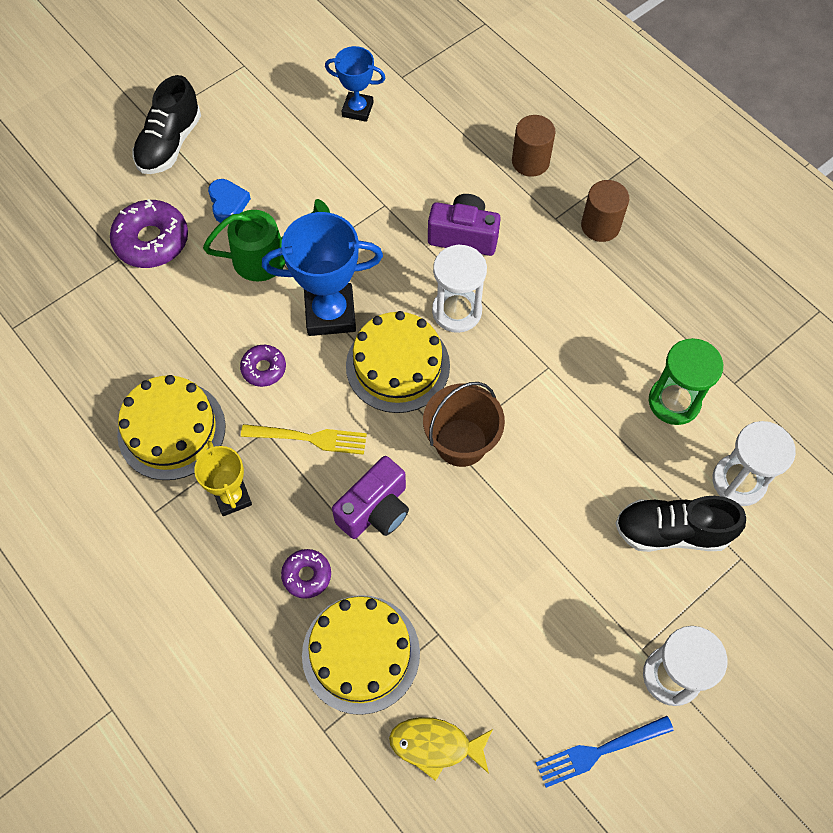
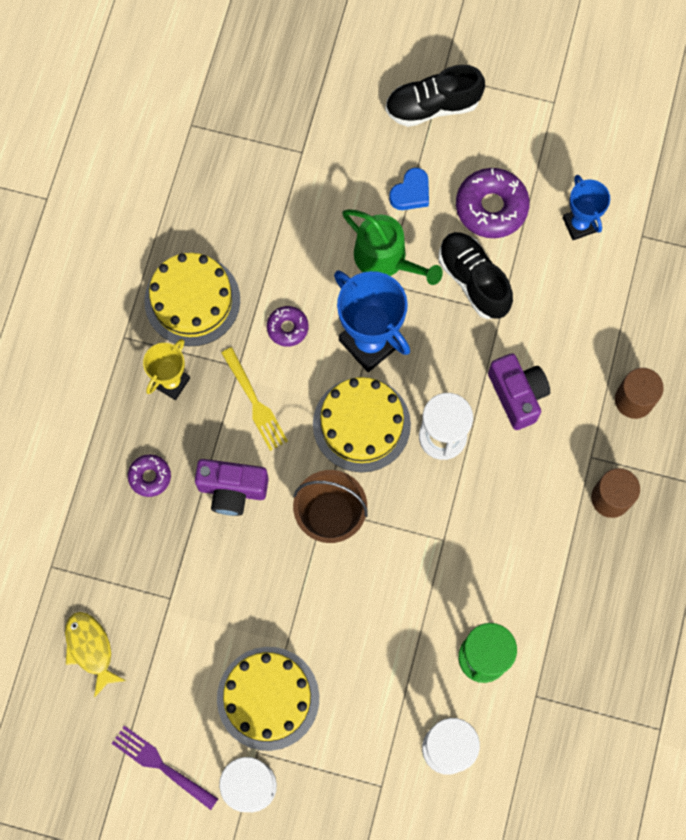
camera: 55 degrees right, 10 degrees up
(152, 241) = (335, 163): purple donut -> purple donut (491, 207)
(361, 653) = (120, 554): yellow cake -> yellow cake (268, 698)
(599, 751) = (161, 765): blue fork -> purple fork
(671, 532) = (367, 720): black shoe -> black shoe (473, 280)

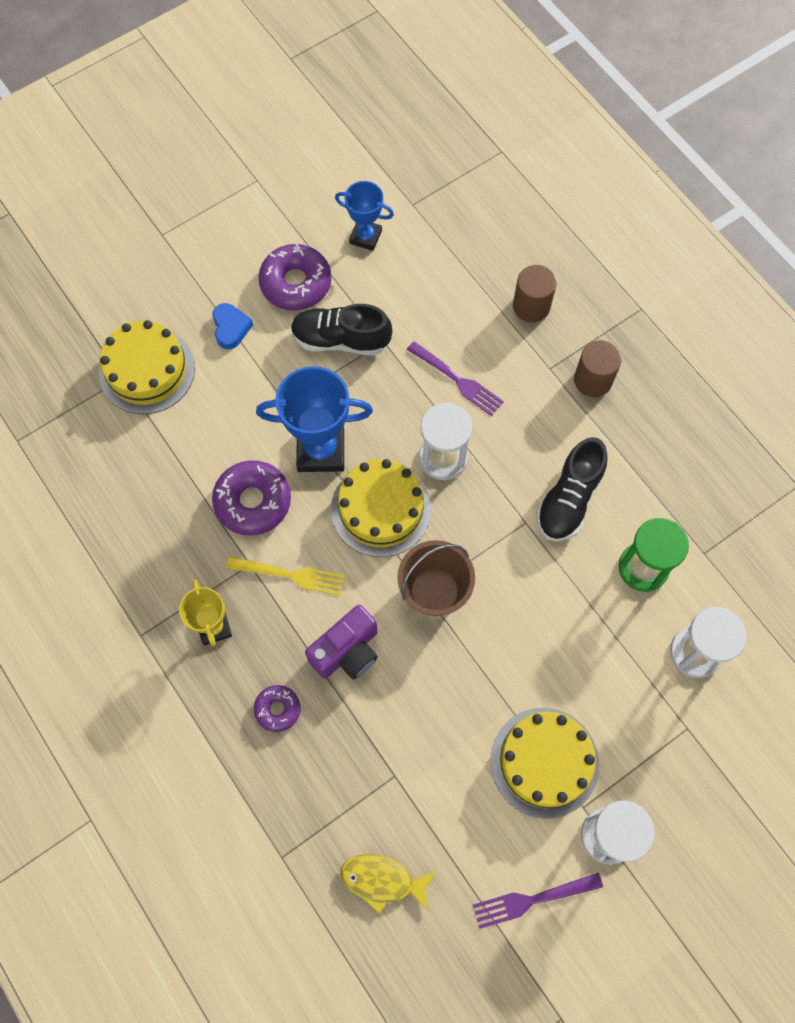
camera: 50 degrees left, 5 degrees down
(192, 300) = (161, 556): yellow cake -> yellow cake (147, 370)
(287, 328) = (253, 502): purple donut -> purple donut, size x1.79
(386, 258) = (265, 386): green watering can -> none
(432, 106) = (178, 260): black shoe -> black shoe (568, 500)
(517, 395) = (457, 380): purple camera -> purple fork

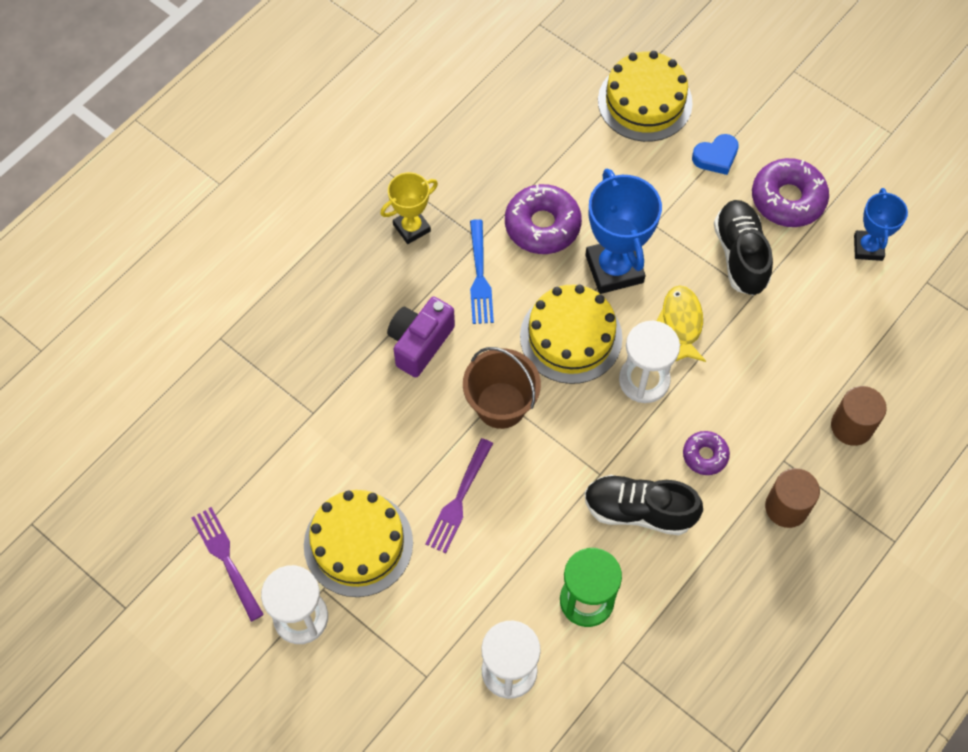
camera: 75 degrees right, 5 degrees down
(277, 709) = (350, 300): purple donut -> purple donut (705, 455)
(290, 575) = (479, 276): yellow fork -> blue fork
(347, 651) = (420, 343): purple camera -> purple camera turned 90 degrees clockwise
(382, 880) = (217, 425): yellow fish -> yellow fish (681, 323)
(457, 380) = (736, 373): purple fork -> purple fork (459, 499)

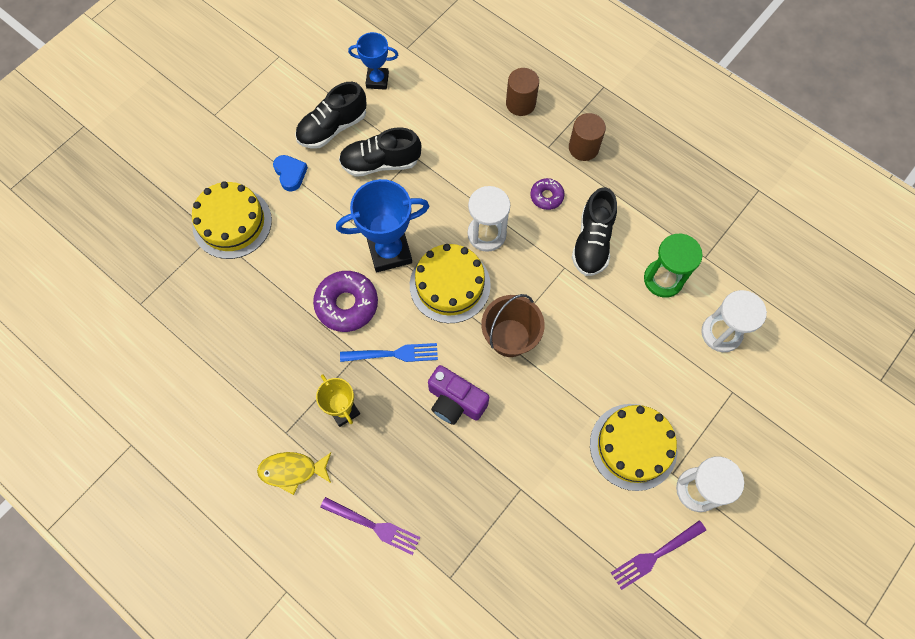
camera: 90 degrees left, 5 degrees up
(459, 499) = (591, 369): purple fork -> purple fork (373, 526)
(681, 323) = (438, 206): yellow fish -> yellow fish (292, 471)
(788, 199) = (332, 128): purple donut -> black shoe

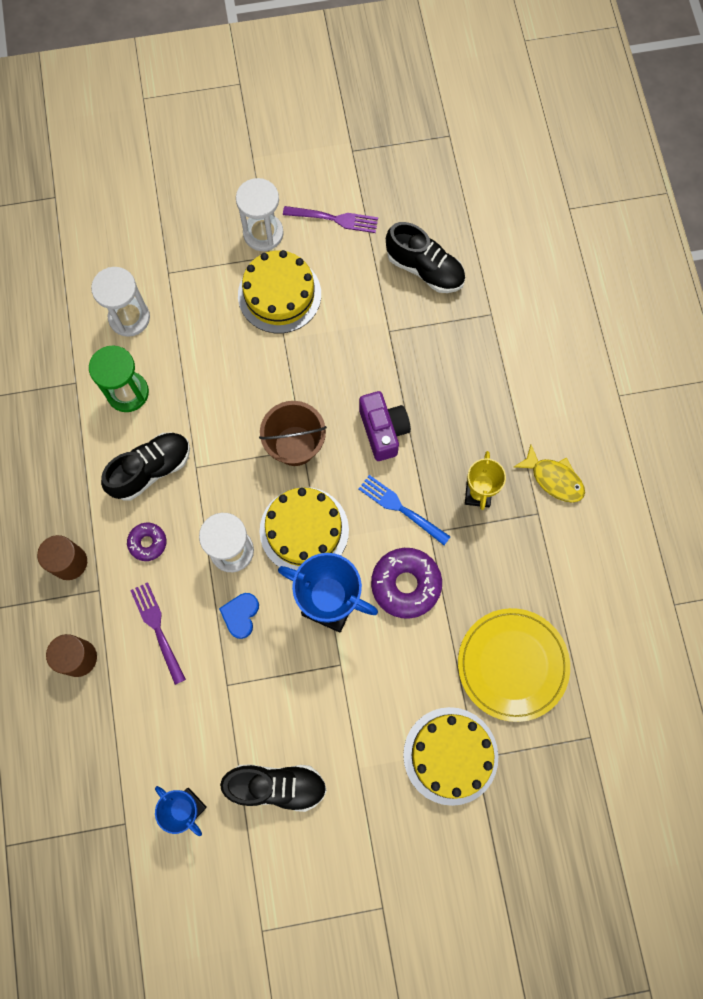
camera: 140 degrees left, 5 degrees up
(229, 309) = (512, 664): none -> yellow plate
(290, 174) = (357, 765): blue heart -> blue heart (241, 615)
(373, 526) = (520, 390): purple fork -> purple fork (157, 629)
(380, 163) = (263, 704): black shoe -> black shoe (425, 269)

